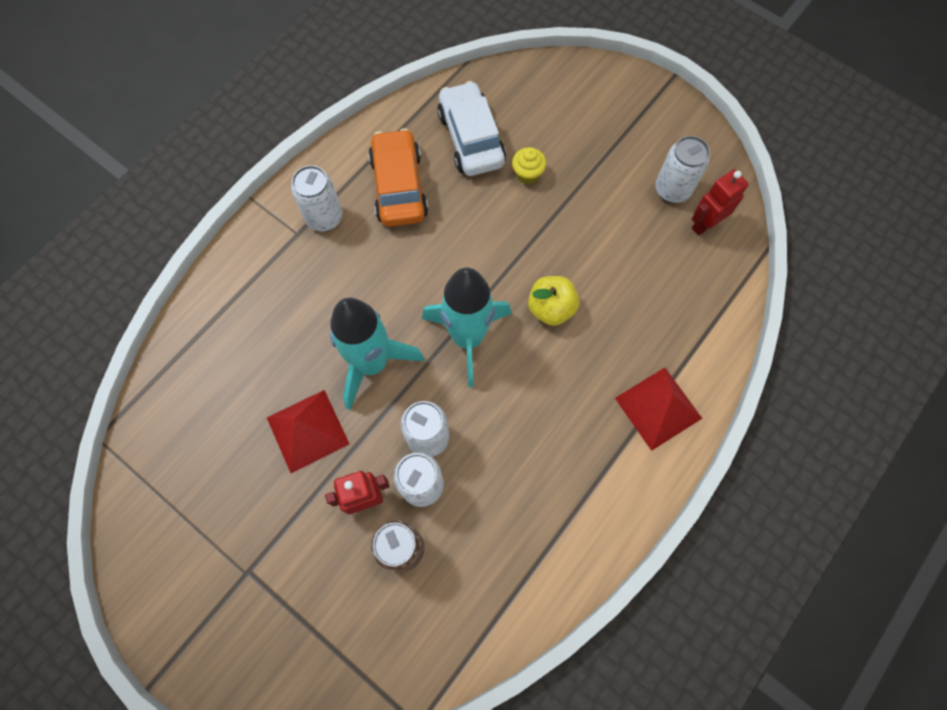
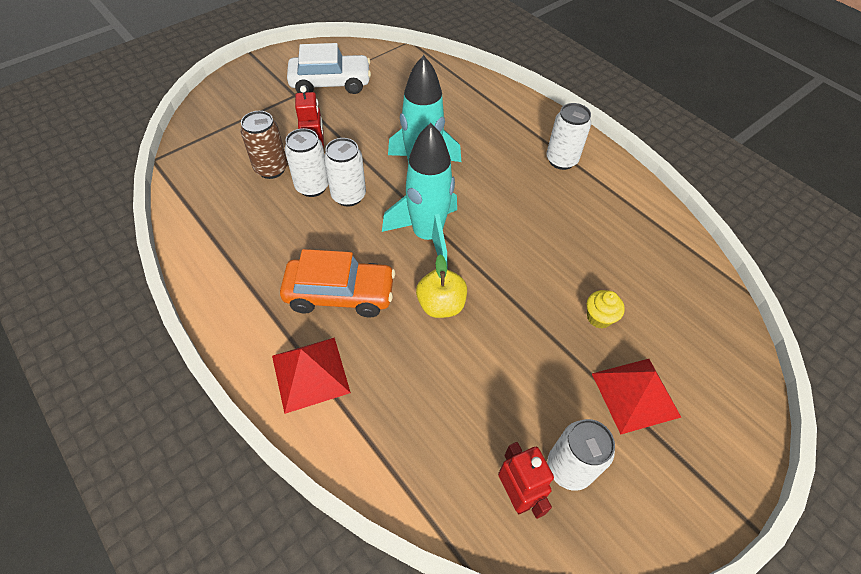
camera: 100 degrees right, 15 degrees down
(308, 430) = (380, 131): red pyramid -> red pyramid (635, 395)
(399, 187) = (589, 212): orange car -> orange car (340, 294)
(471, 139) = (644, 276): white car -> white car (330, 83)

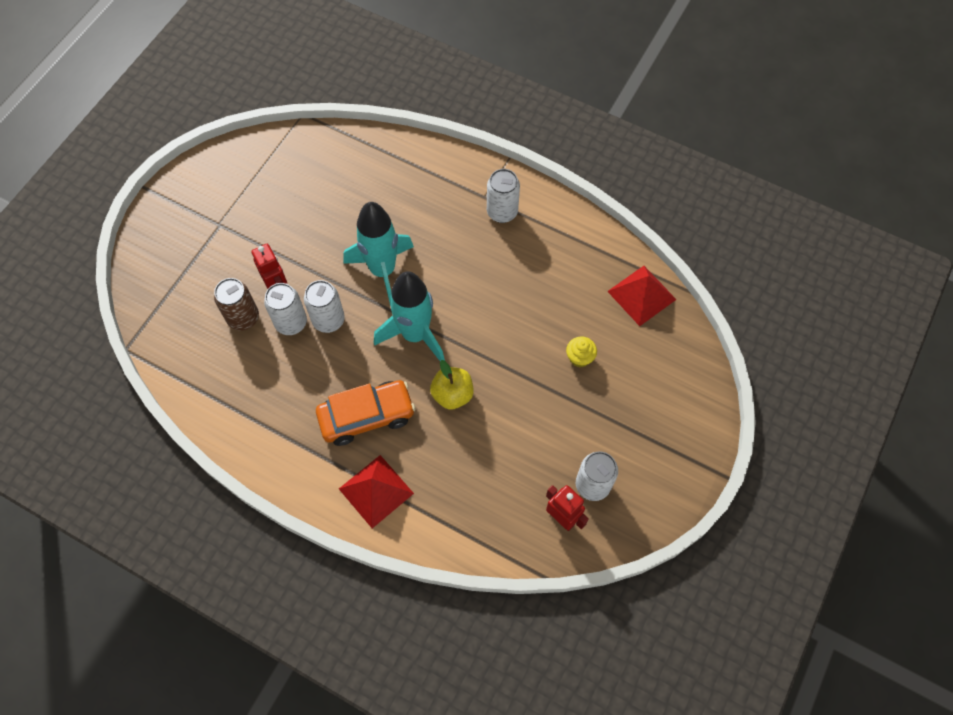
camera: 20 degrees left, 10 degrees up
(330, 83) = (248, 198): white car -> none
(635, 395) = (623, 412): red pyramid -> red pyramid (641, 295)

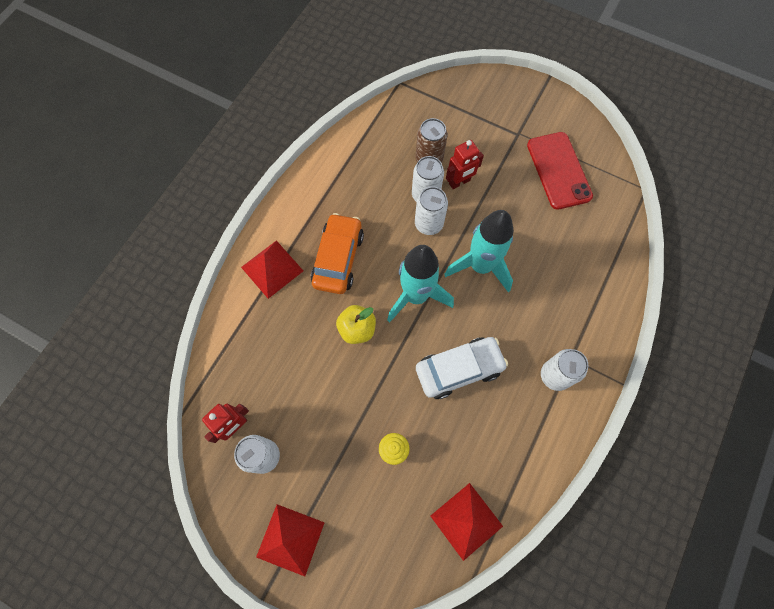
camera: 90 degrees right, 5 degrees up
(272, 189) = (559, 170): none -> red phone
(367, 416) = (338, 259): orange car -> orange car turned 150 degrees counterclockwise
(496, 296) = (459, 369): none -> white car
(672, 453) = (290, 539): none -> red pyramid

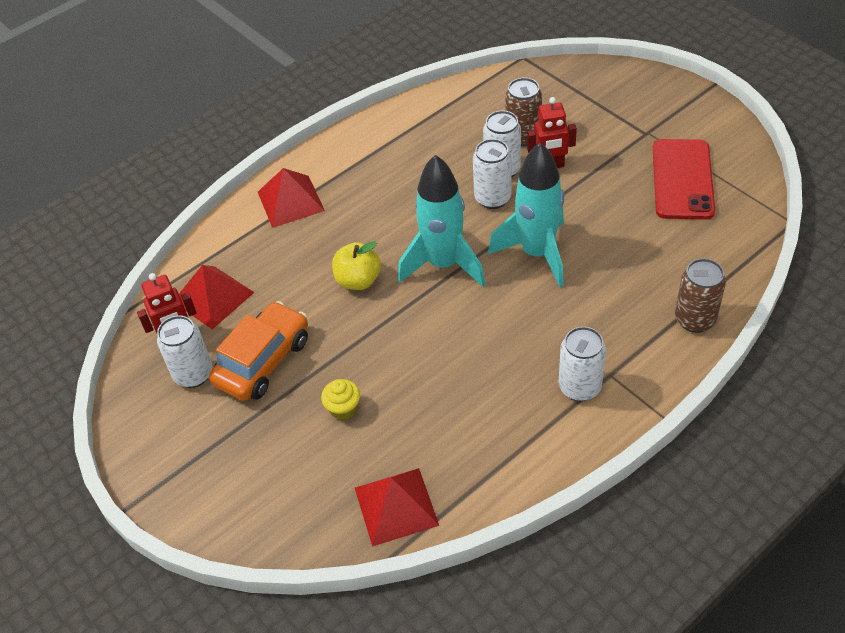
camera: 25 degrees right, 20 degrees down
(290, 539) = (182, 463): red pyramid -> red pyramid (213, 297)
(338, 259) = (369, 208): orange car -> orange car (263, 361)
(459, 369) = (461, 350): white car -> none
(611, 293) = (695, 319): none -> brown can

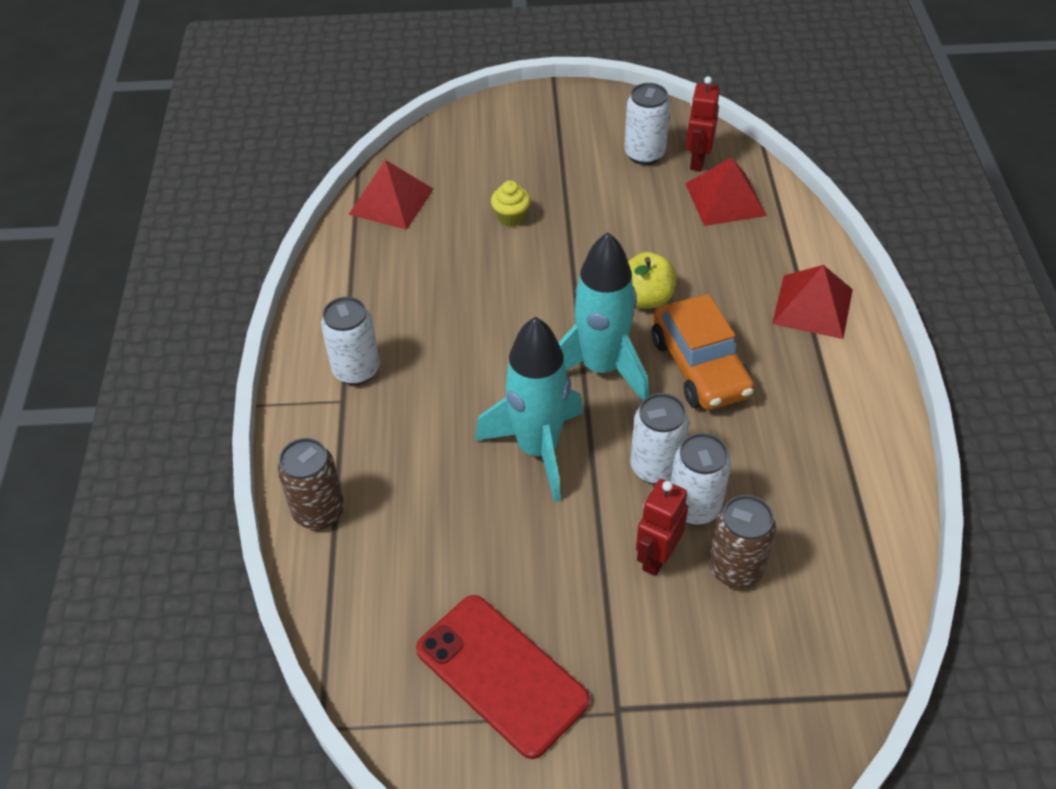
camera: 125 degrees right, 0 degrees up
(263, 361) = (614, 196): orange car -> orange car (700, 367)

